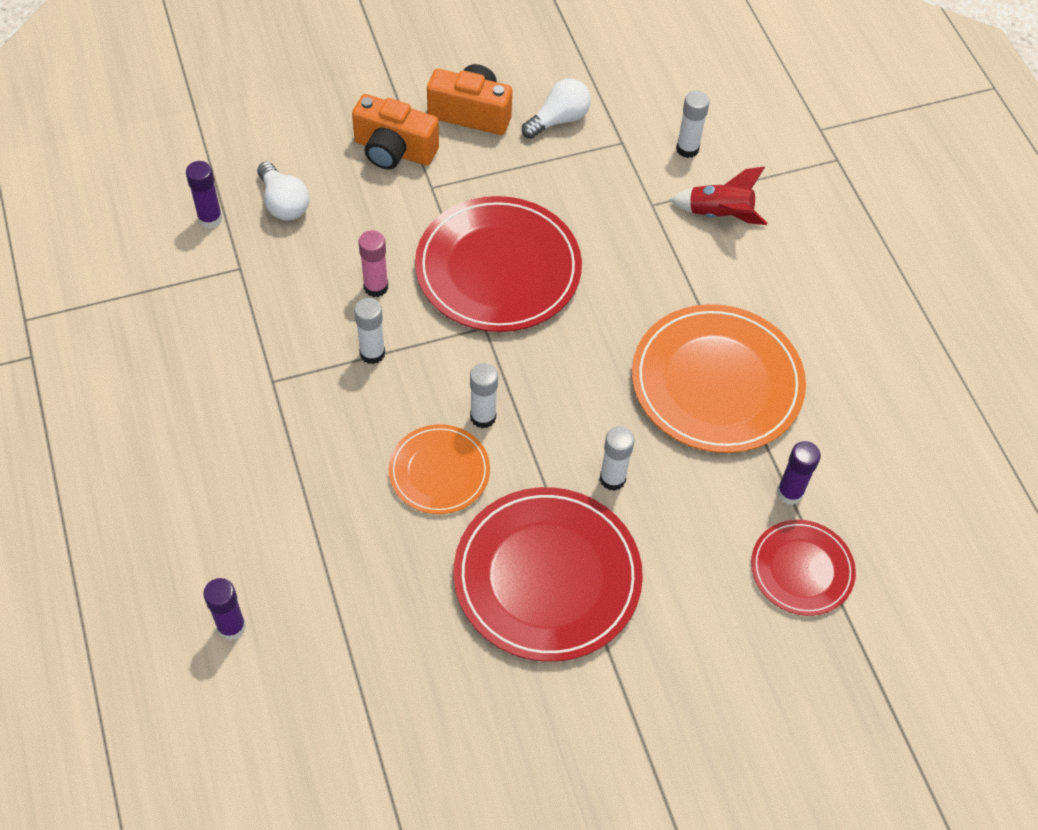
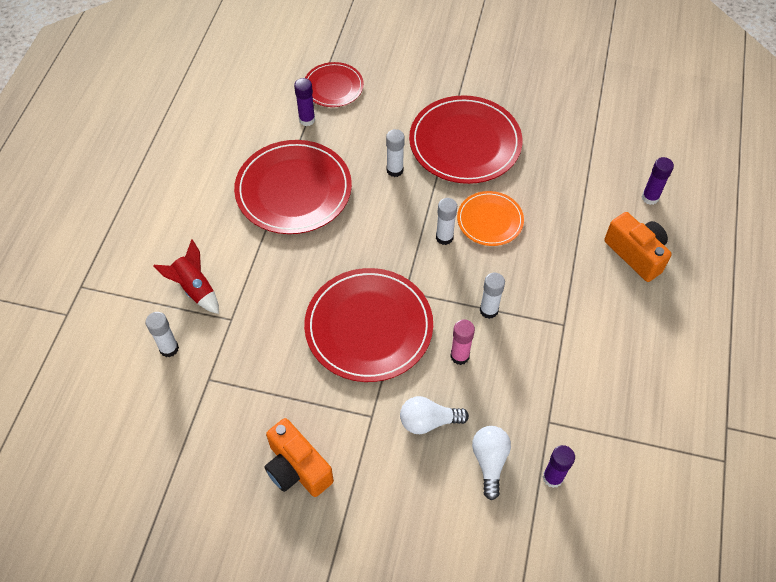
camera: 145 degrees left, 0 degrees up
(394, 150) = (379, 465): orange camera -> orange camera (636, 254)
(559, 119) = (237, 424): white light bulb -> white light bulb (428, 421)
(717, 382) = (293, 190): orange plate -> red plate

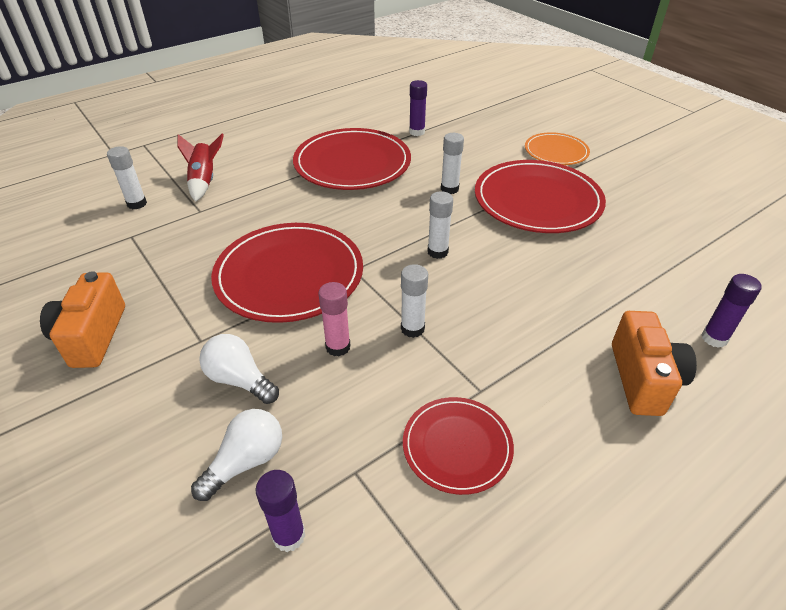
camera: 40 degrees right, 15 degrees down
(333, 87) = (462, 124): red plate -> red plate (457, 446)
(490, 220) = (498, 262): orange plate -> orange plate (556, 152)

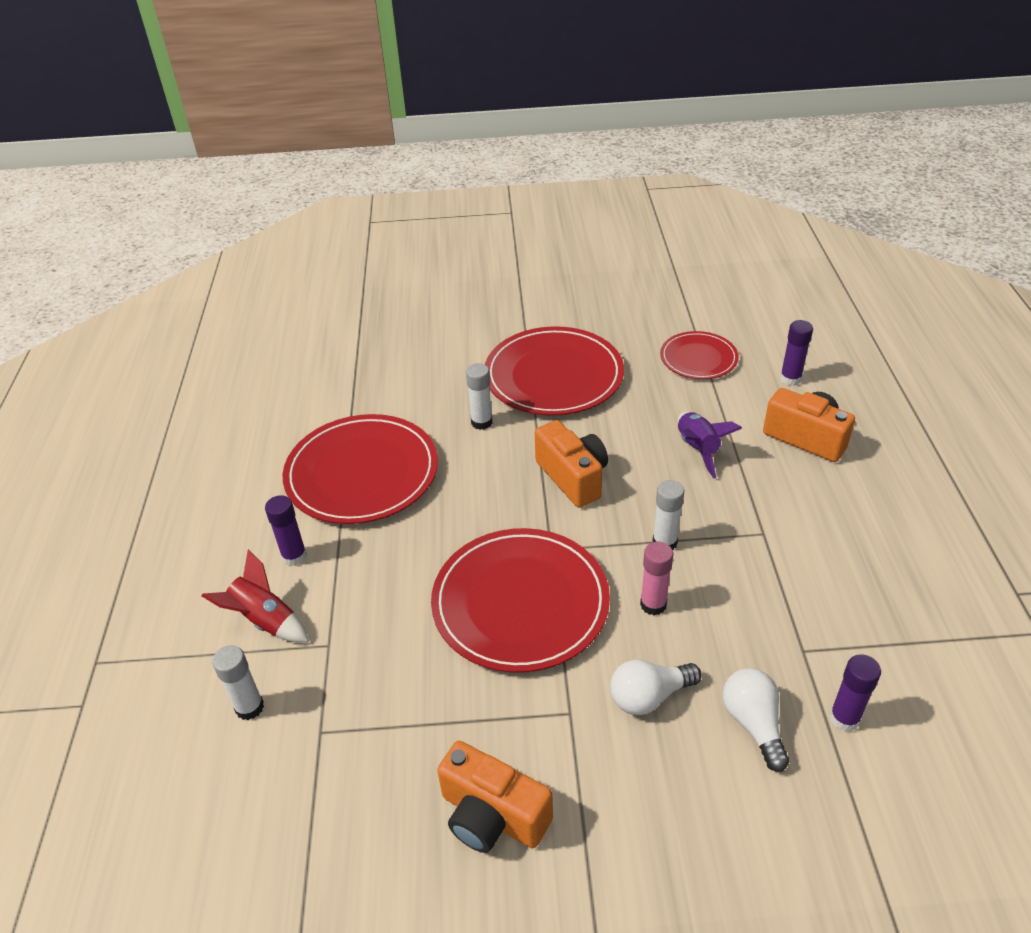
camera: 55 degrees left, 0 degrees up
(417, 132) = (352, 396): purple glue stick -> purple glue stick (294, 556)
(437, 252) = (573, 477): white glue stick -> orange camera
(457, 446) = (811, 574): red plate -> red plate (698, 358)
(542, 309) = (697, 449): none -> purple rocket
(556, 152) = (489, 323): orange plate -> none

